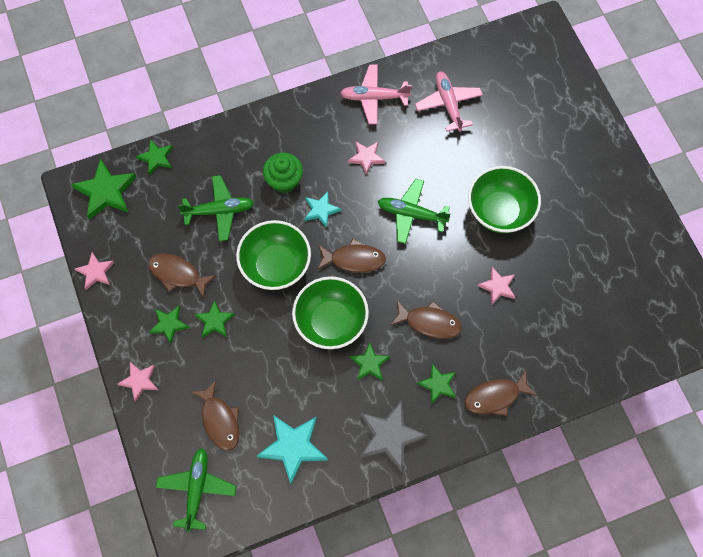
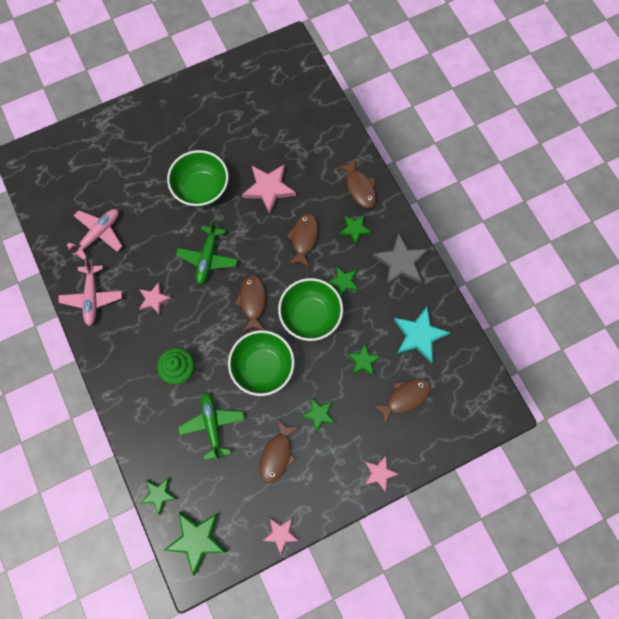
camera: 95 degrees left, 5 degrees up
(169, 324) = (325, 455): green star -> green star (363, 361)
(197, 489) = (463, 409): green plane -> none
(321, 210) = (207, 334): turquoise star -> none
(448, 104) = (99, 234): pink plane -> pink plane turned 150 degrees clockwise
(497, 286) = (269, 189): pink star -> pink star, size x1.68

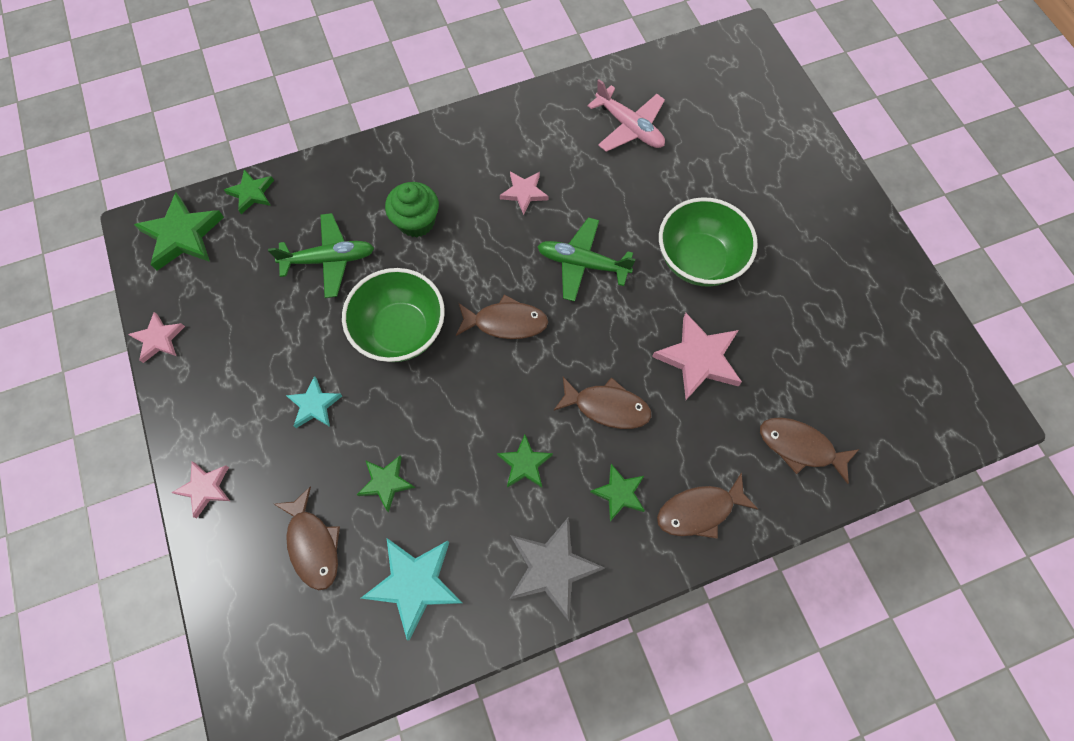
camera: 95 degrees right, 5 degrees down
(92, 297) = (534, 120): pink plane -> none
(277, 454) = (268, 342): brown fish -> brown fish (800, 447)
(310, 316) = (472, 406): green bowl -> none
(318, 414) = (314, 405): green star -> turquoise star

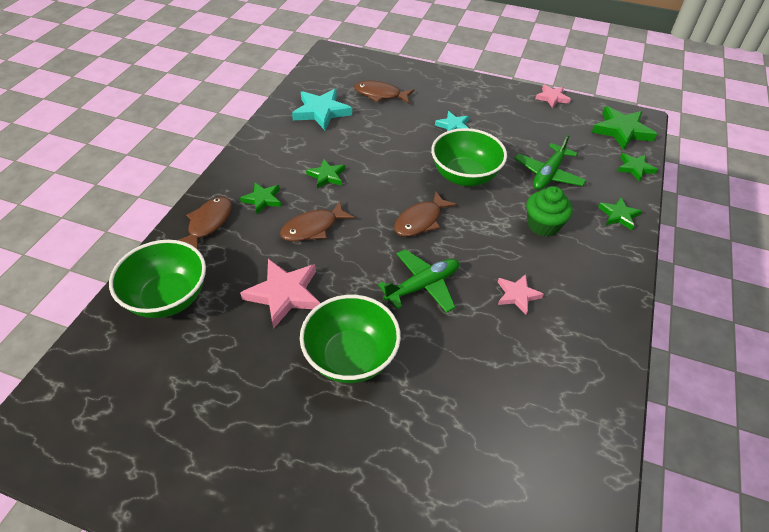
camera: 130 degrees right, 20 degrees down
(205, 488) = (448, 79): pink star -> none
(386, 482) = (381, 127): green star -> green star (618, 215)
(551, 568) = (265, 153): grey star -> none
(629, 127) = (526, 417): pink plane -> none
(800, 447) = (168, 298): brown fish -> green bowl

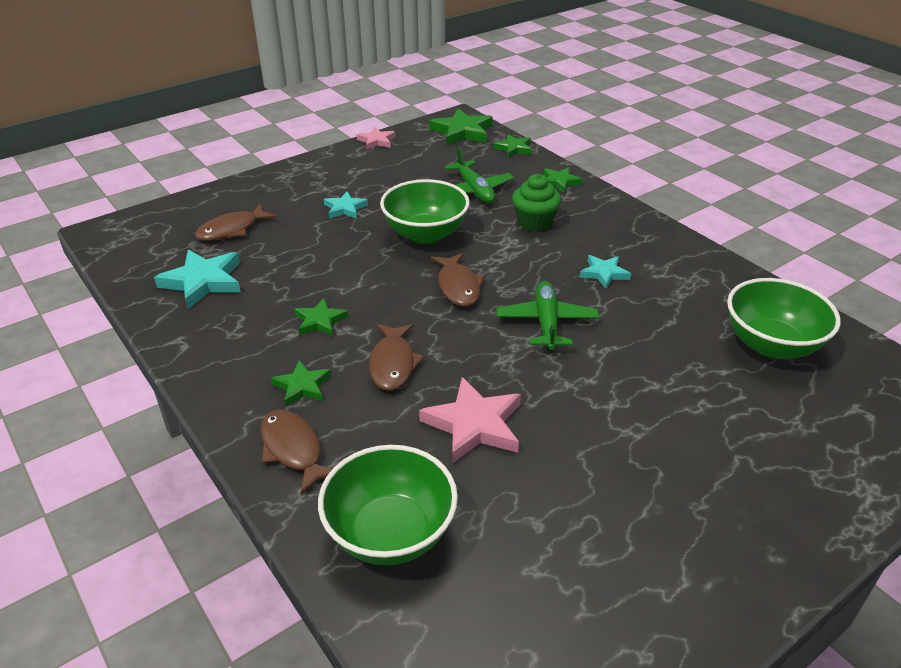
camera: 55 degrees left, 10 degrees down
(351, 357) = (600, 408): green bowl -> green bowl (771, 344)
(517, 295) = (604, 273): pink star -> turquoise star

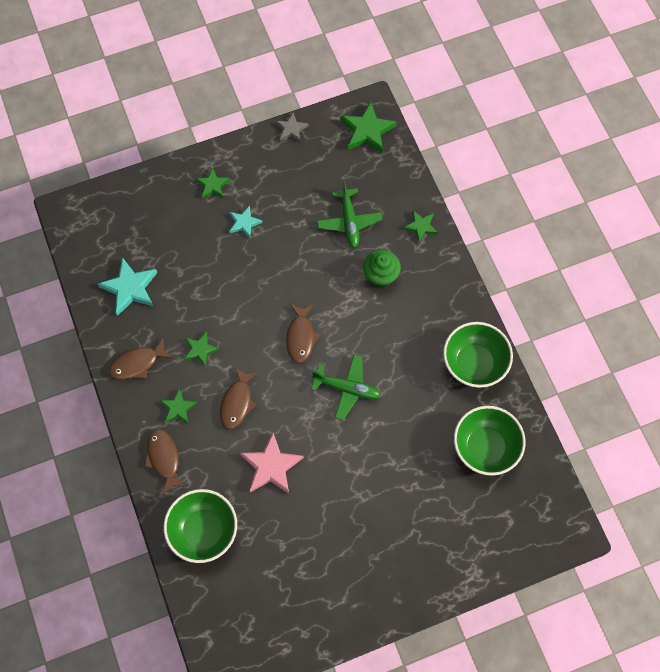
camera: 15 degrees right, 30 degrees up
(232, 230) = (157, 231): brown fish -> brown fish (137, 363)
(376, 141) = (291, 129): pink star -> grey star
(425, 234) = (295, 270): green bowl -> green bowl (474, 363)
(514, 148) = (401, 168): green star -> green star (212, 185)
(546, 322) = (347, 388): green plane -> green plane turned 90 degrees clockwise
(604, 273) = (407, 348): turquoise star -> none

